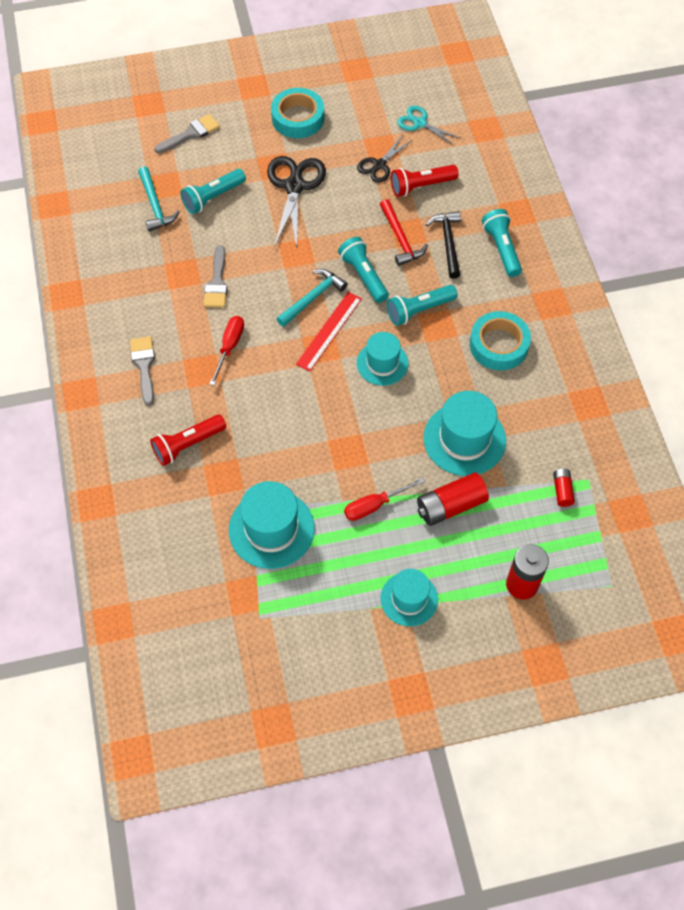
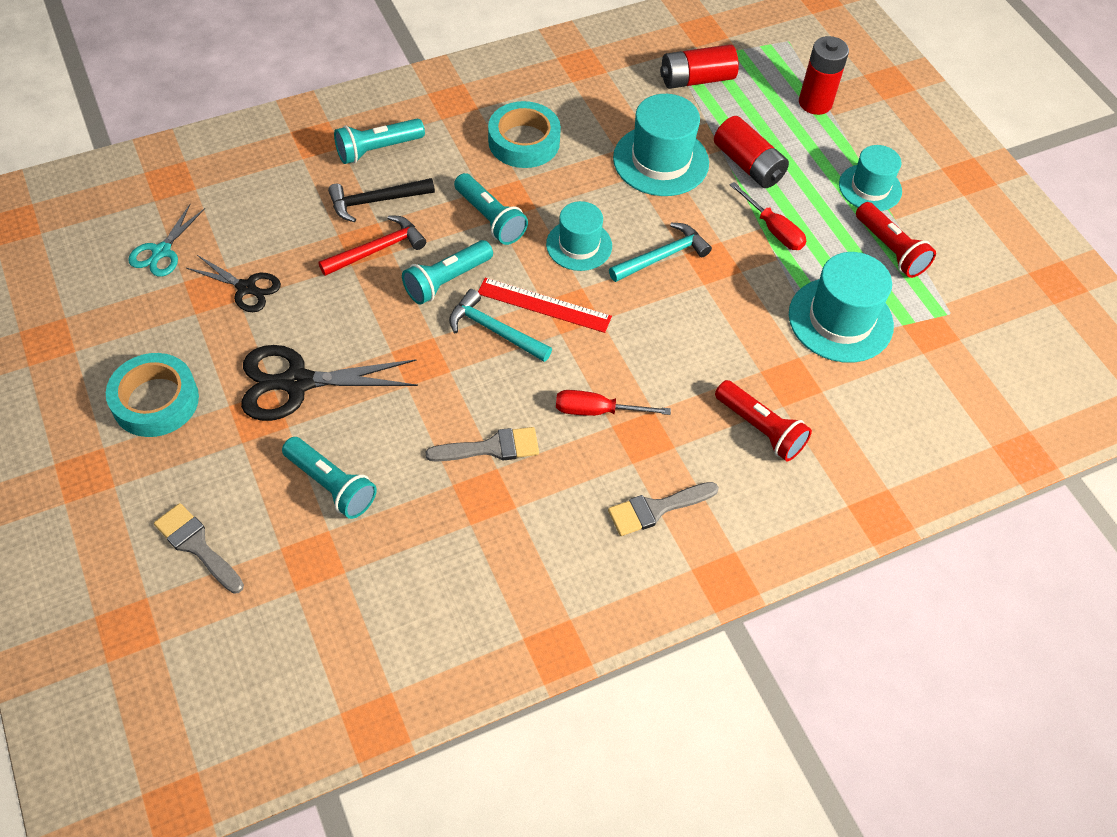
camera: 105 degrees left, 5 degrees down
(155, 205) = (358, 563): turquoise hammer -> turquoise hammer (663, 256)
(421, 186) = (282, 238): red flashlight -> red flashlight (891, 249)
(562, 490) = (696, 79): red battery -> red battery, size x1.85

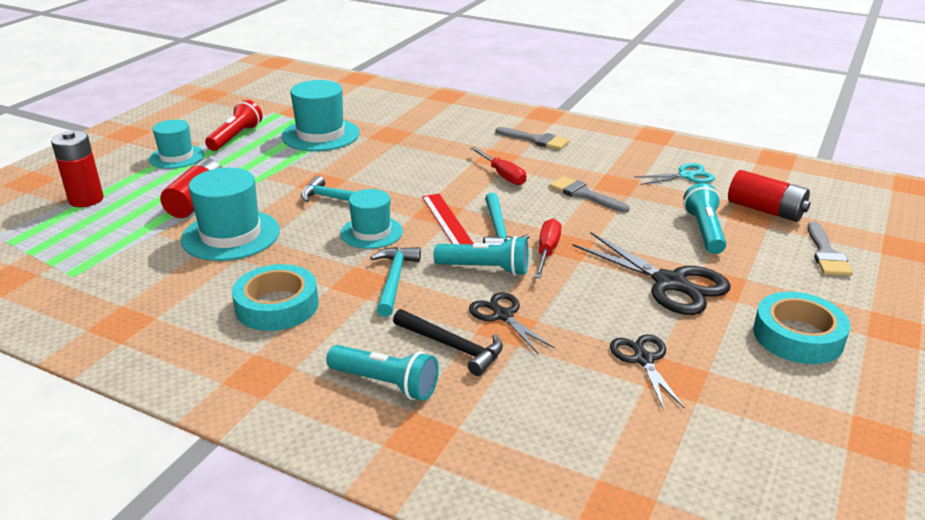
camera: 125 degrees left, 25 degrees down
(162, 251) = (695, 441): turquoise scissors -> turquoise scissors (686, 176)
(378, 249) = (503, 315): red hammer -> black scissors
(490, 218) = (394, 280): turquoise flashlight -> turquoise hammer
(696, 79) = (95, 257): red battery -> red battery (765, 210)
(761, 429) = (438, 132): red flashlight -> none
(773, 229) = (261, 174): red screwdriver -> red screwdriver (547, 251)

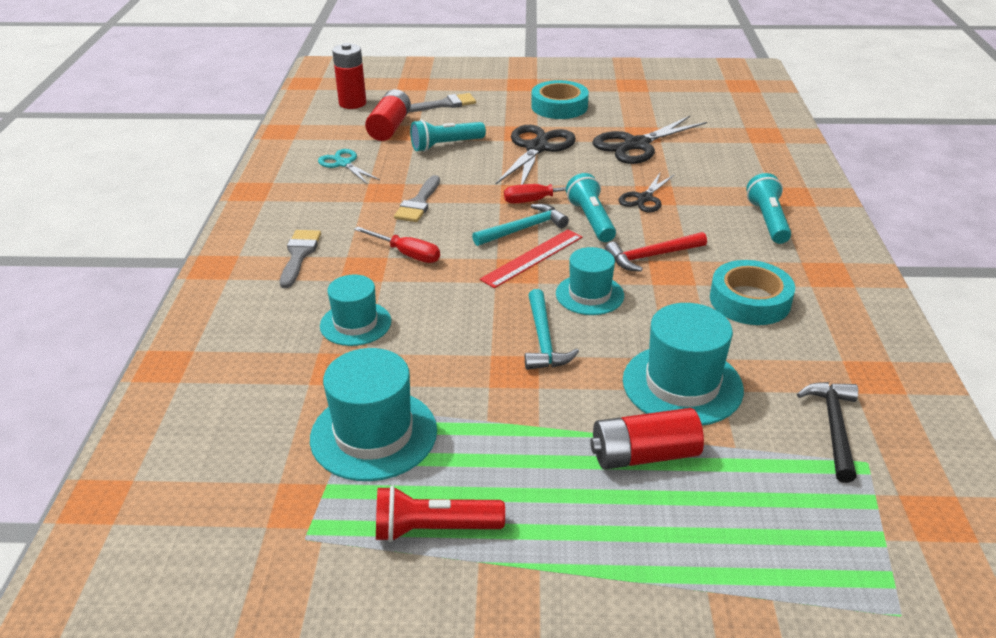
camera: 115 degrees left, 5 degrees up
(86, 199) = (740, 580): red battery -> red battery (352, 103)
(176, 157) = (546, 561): turquoise hat -> turquoise hat (355, 323)
(394, 280) = (651, 256): turquoise hammer -> red hammer
(453, 347) = (701, 207): black hammer -> black hammer (833, 427)
(502, 175) = (407, 254): red screwdriver -> red screwdriver turned 90 degrees clockwise
(643, 360) = (636, 145): black scissors -> black scissors, size x1.70

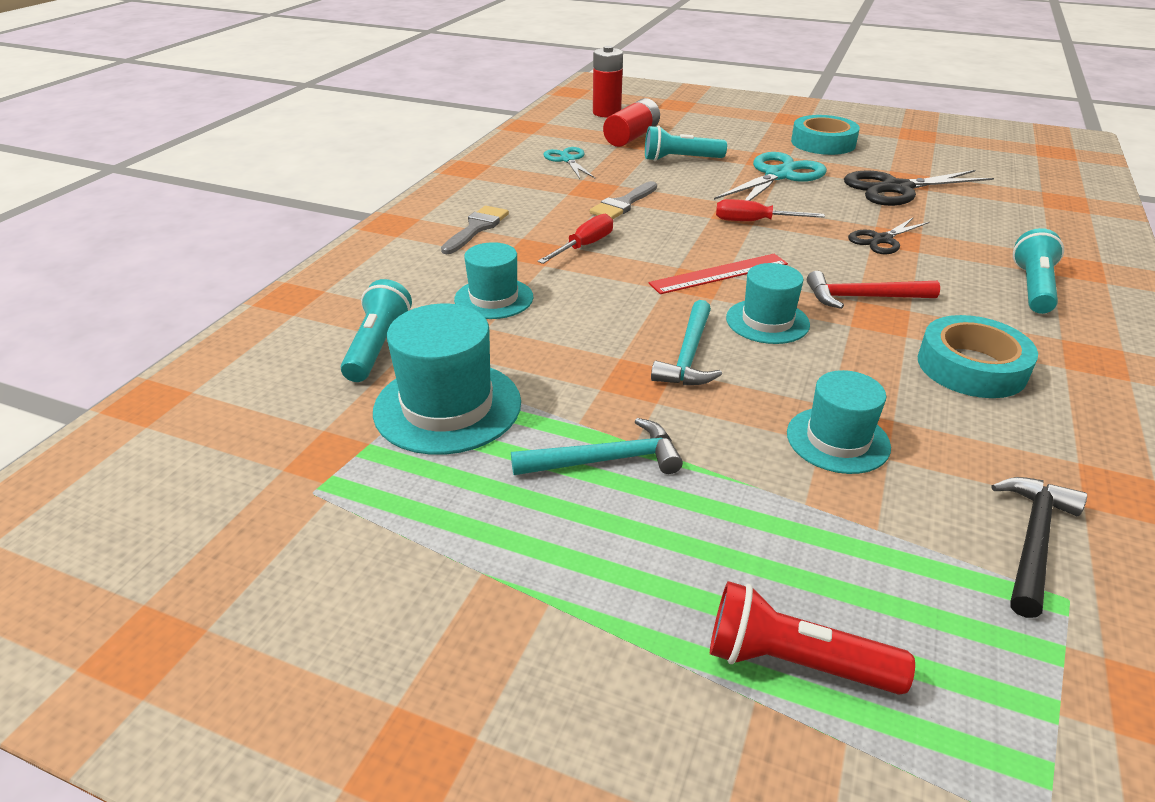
camera: 20 degrees right, 0 degrees up
(407, 254) = (584, 246): red screwdriver -> red screwdriver turned 105 degrees counterclockwise
(433, 529) = (452, 521): red flashlight -> red flashlight (793, 662)
(444, 104) = (699, 125): grey brush -> none
(524, 229) = (724, 245): turquoise hammer -> turquoise hammer (606, 460)
(537, 148) = (778, 175): black scissors -> turquoise scissors
(591, 220) = (806, 250): turquoise flashlight -> turquoise flashlight (377, 346)
(644, 455) = (749, 507): red battery -> none
(682, 385) = (837, 440): turquoise hat -> turquoise hat, size x0.65

